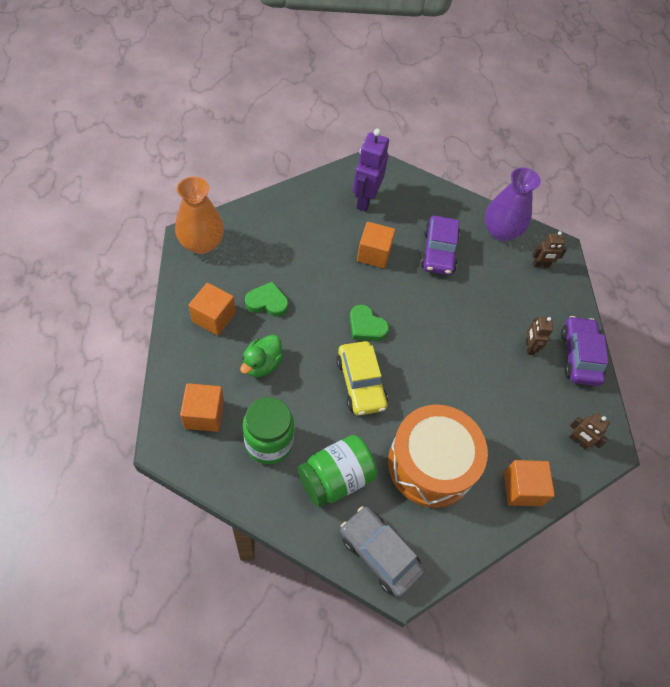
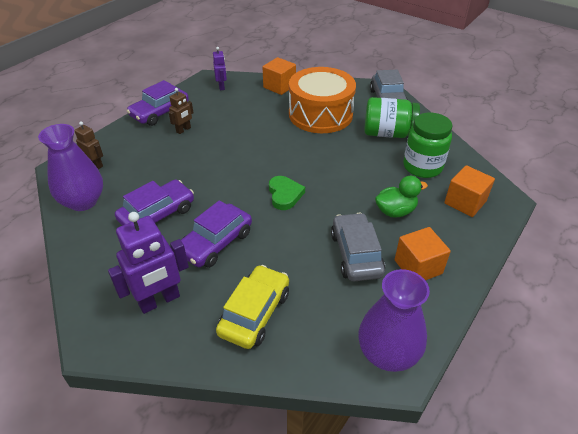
camera: 135 degrees left, 15 degrees down
(202, 243) = (387, 353): orange vase -> purple vase
(267, 302) = (356, 254): green heart -> grey car
(361, 383) = (326, 166): yellow car -> yellow car (254, 313)
(374, 254) = (216, 243): orange cube -> purple car
(578, 441) = (221, 86): brown robot -> purple robot

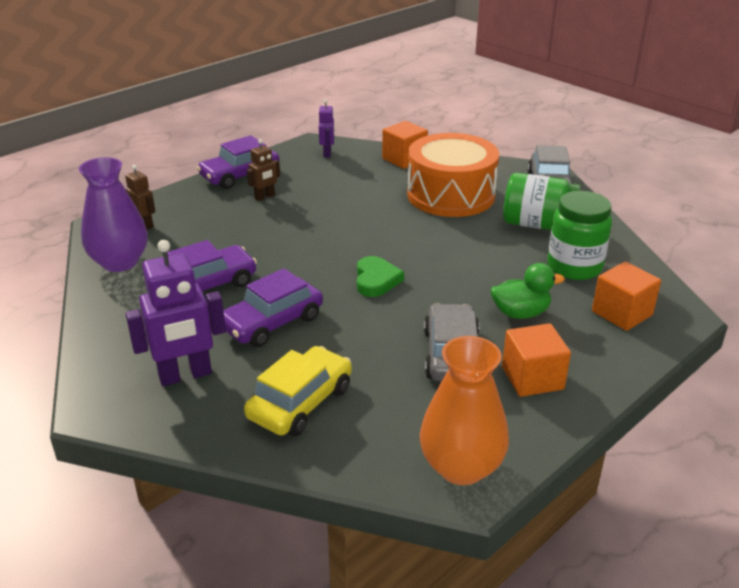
camera: 10 degrees right, 10 degrees down
(387, 353) = (461, 467): purple vase -> orange vase

